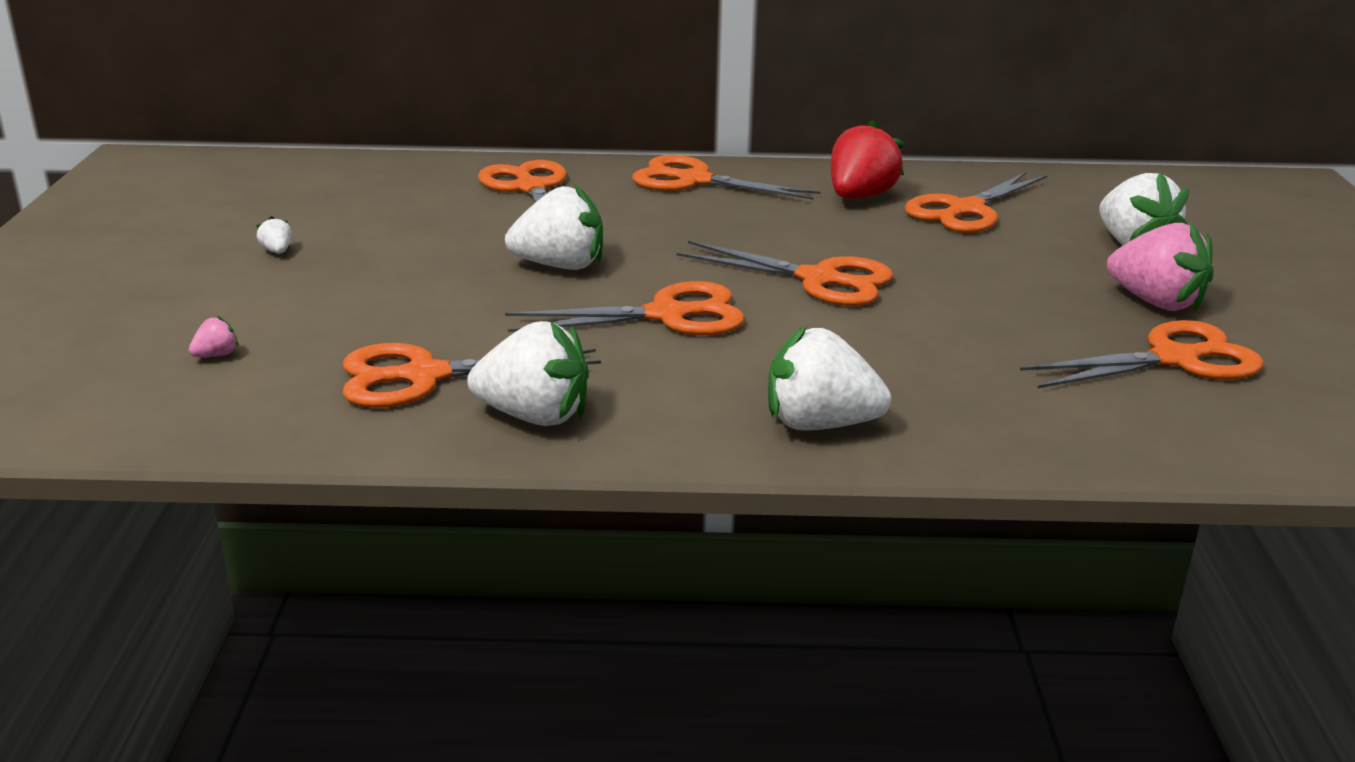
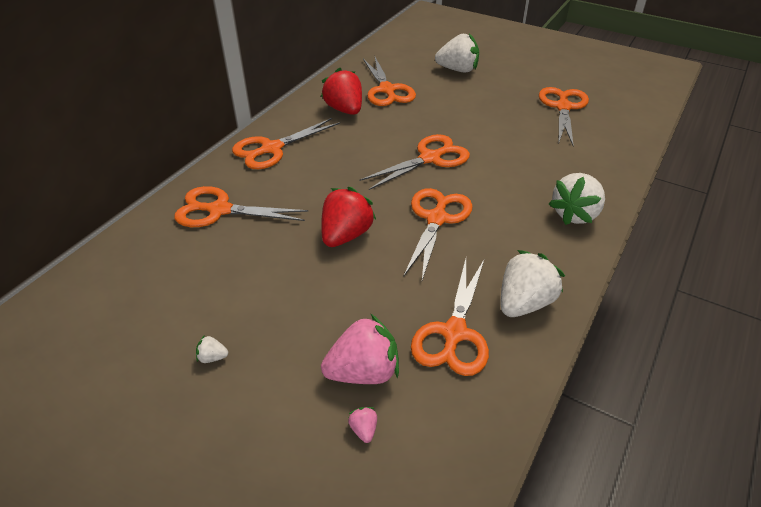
camera: 60 degrees left, 15 degrees up
(560, 266) = (346, 235): white strawberry -> red strawberry
(1155, 302) = (513, 89): pink strawberry -> pink strawberry (363, 372)

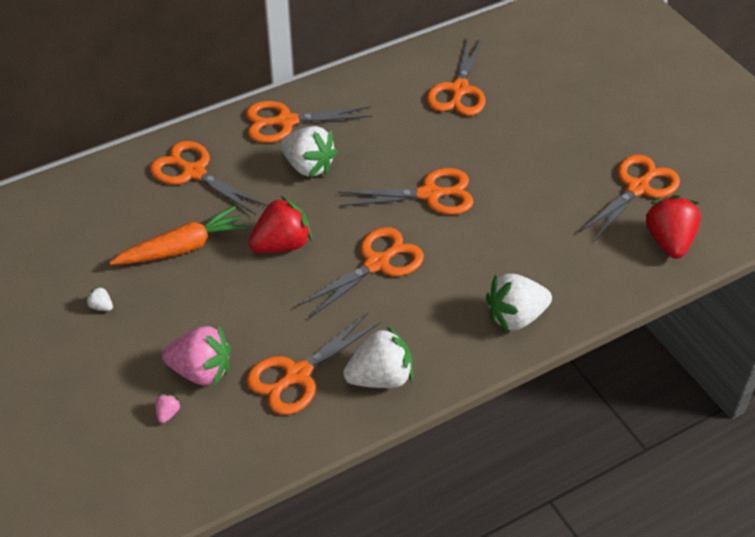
camera: 30 degrees right, 5 degrees up
(256, 272) = (182, 248): none -> orange carrot
(344, 110) = (393, 100): red strawberry -> red strawberry (669, 241)
(458, 70) = (564, 90): white strawberry -> white strawberry (308, 166)

